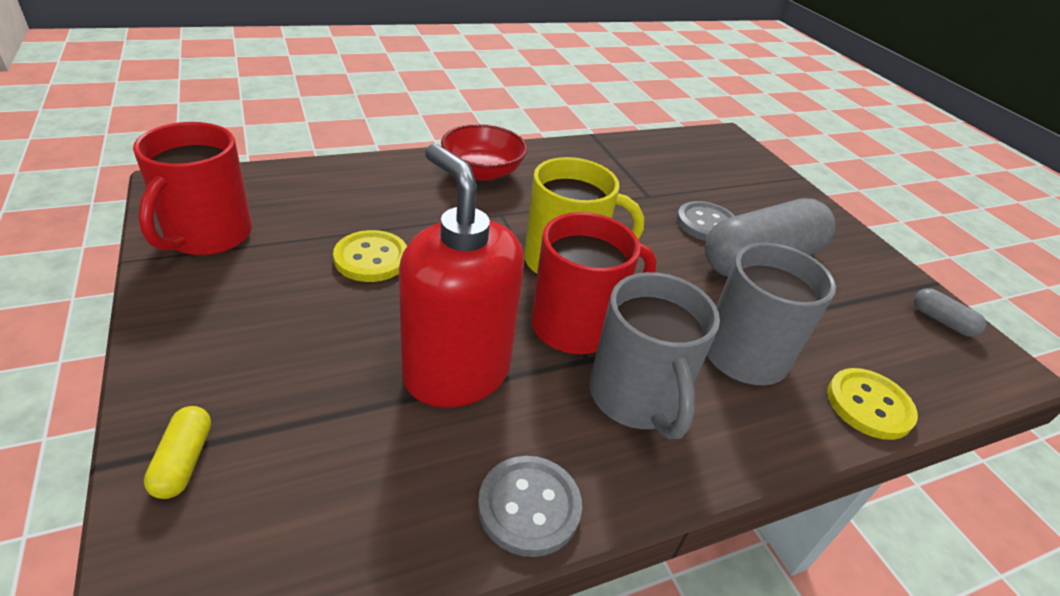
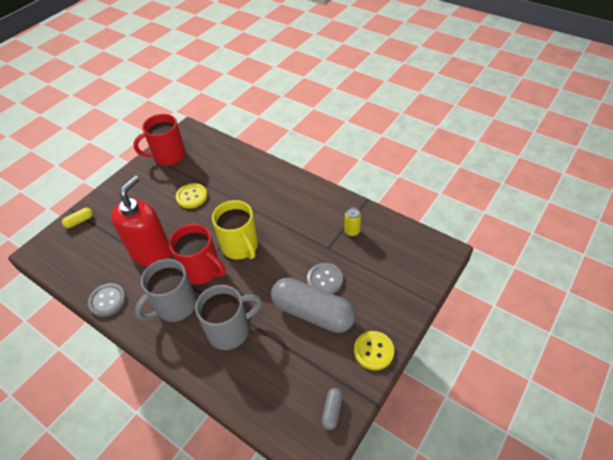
camera: 65 degrees right, 10 degrees up
(482, 171) = (283, 187): red bowl -> none
(637, 167) = (352, 231): none -> yellow can
(869, 405) = (230, 388): yellow button -> yellow button (373, 351)

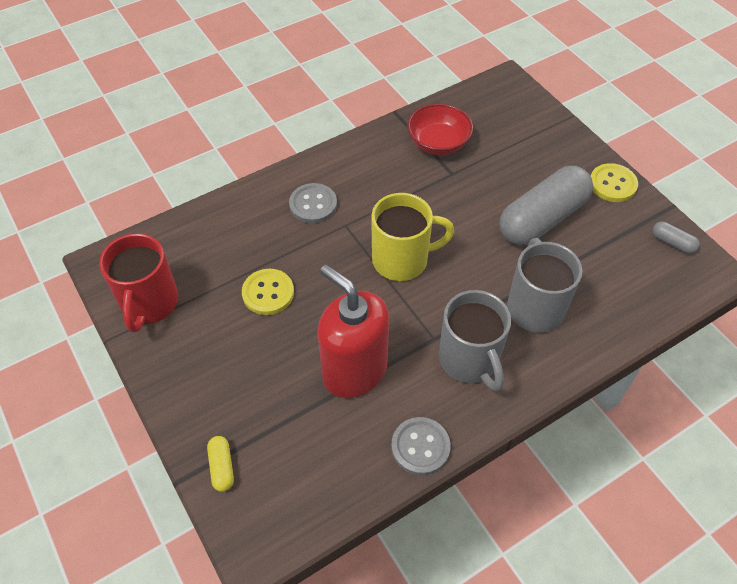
camera: 70 degrees left, 5 degrees up
(202, 270) = (421, 314): red mug -> none
(325, 280) = (499, 192): grey button -> grey button (313, 204)
(352, 231) = (438, 143): yellow can -> red bowl

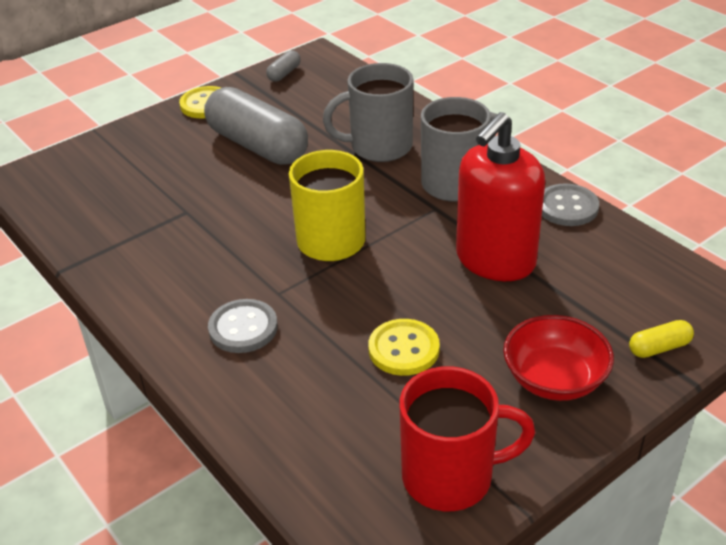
camera: 95 degrees left, 15 degrees down
(438, 143) = (130, 226): red bowl -> red bowl (554, 379)

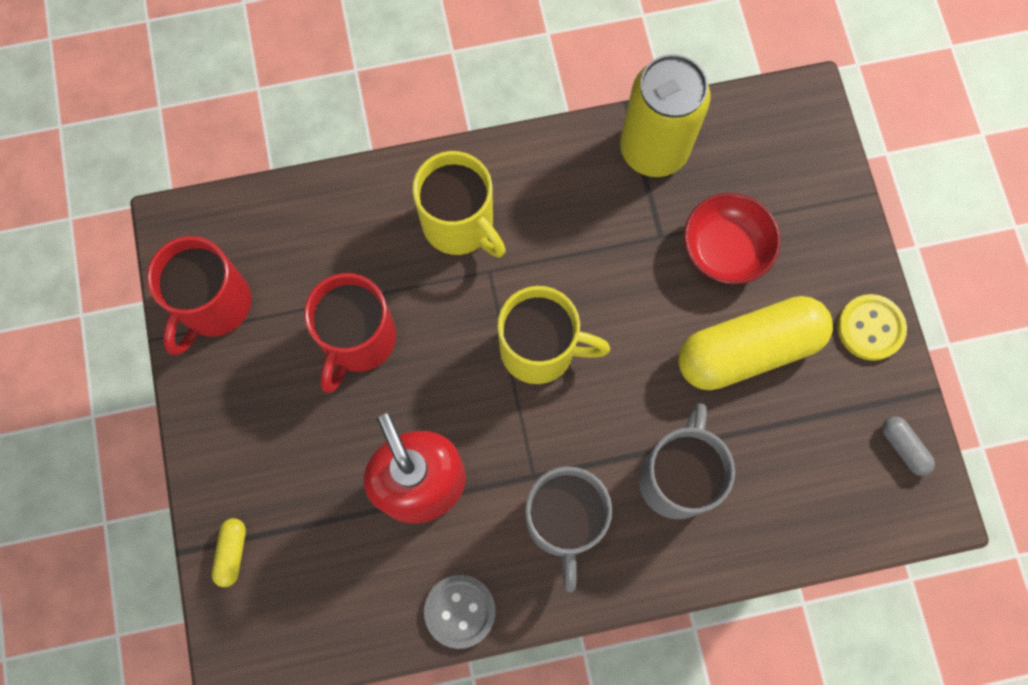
camera: 115 degrees right, 35 degrees up
(102, 240) = (653, 149): none -> yellow can
(243, 328) = (460, 225): grey button -> yellow mug
(257, 145) = (748, 350): grey capsule -> yellow capsule
(403, 349) = (358, 340): yellow button -> red mug
(554, 379) = (254, 440): red bowl -> red bowl (725, 249)

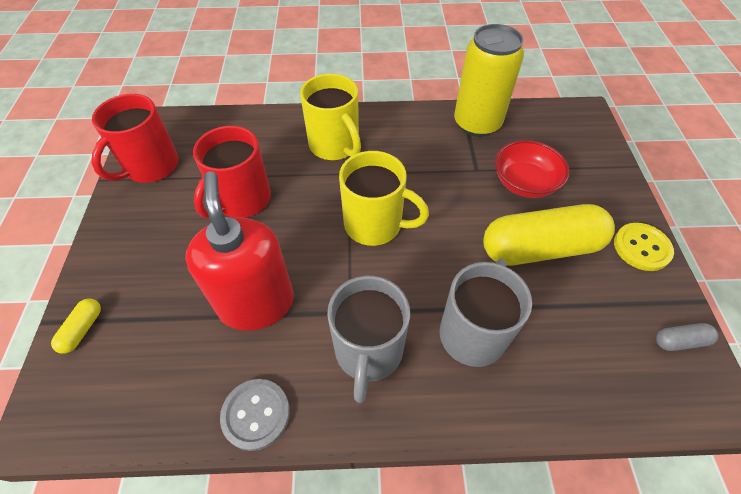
camera: 10 degrees right, 20 degrees down
(903, 447) = (680, 341): grey capsule -> grey capsule turned 75 degrees counterclockwise

